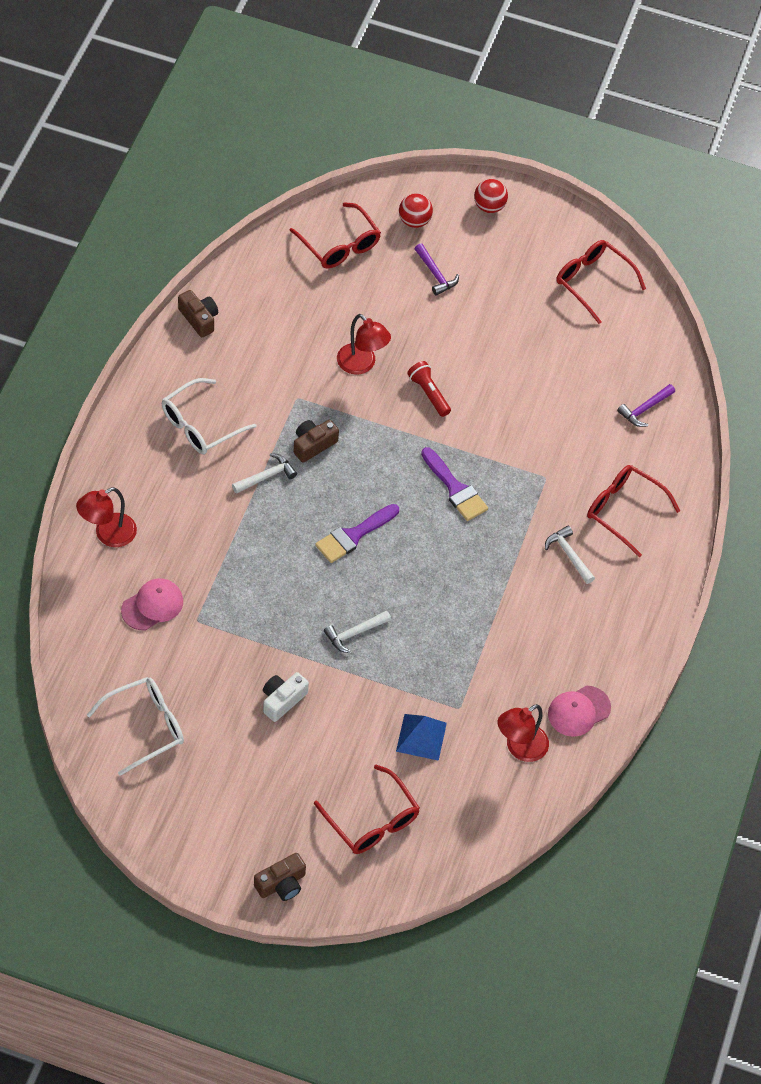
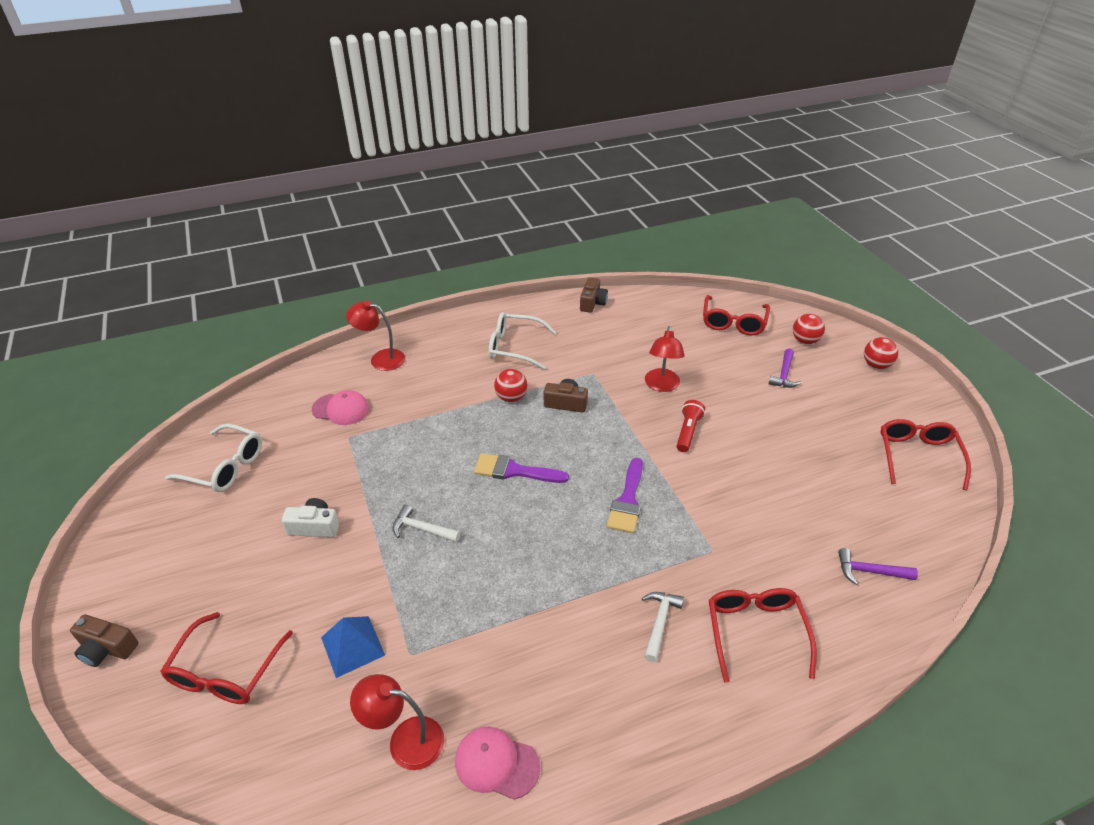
camera: 55 degrees right, 15 degrees down
(266, 476) = (511, 397): white hammer -> red ball

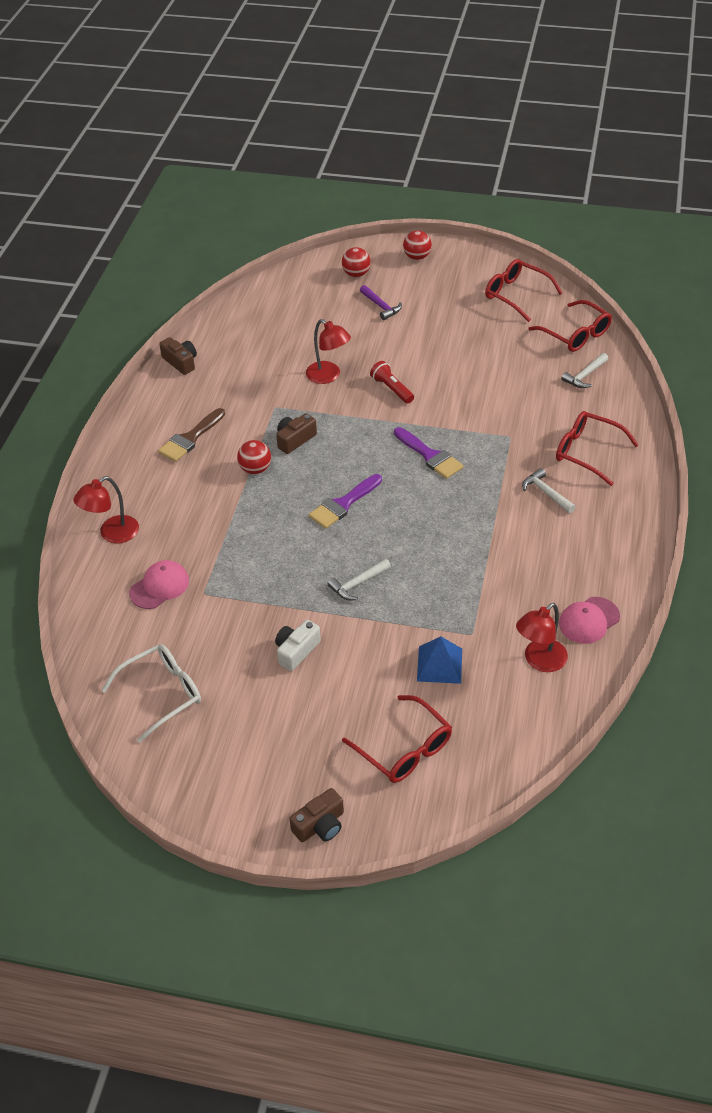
camera: 55 degrees left, 5 degrees up
(514, 347) = (190, 438): white glasses -> brown brush
(733, 322) = (295, 297): red glasses -> red glasses (575, 334)
(870, 571) = (585, 375): purple hammer -> white hammer

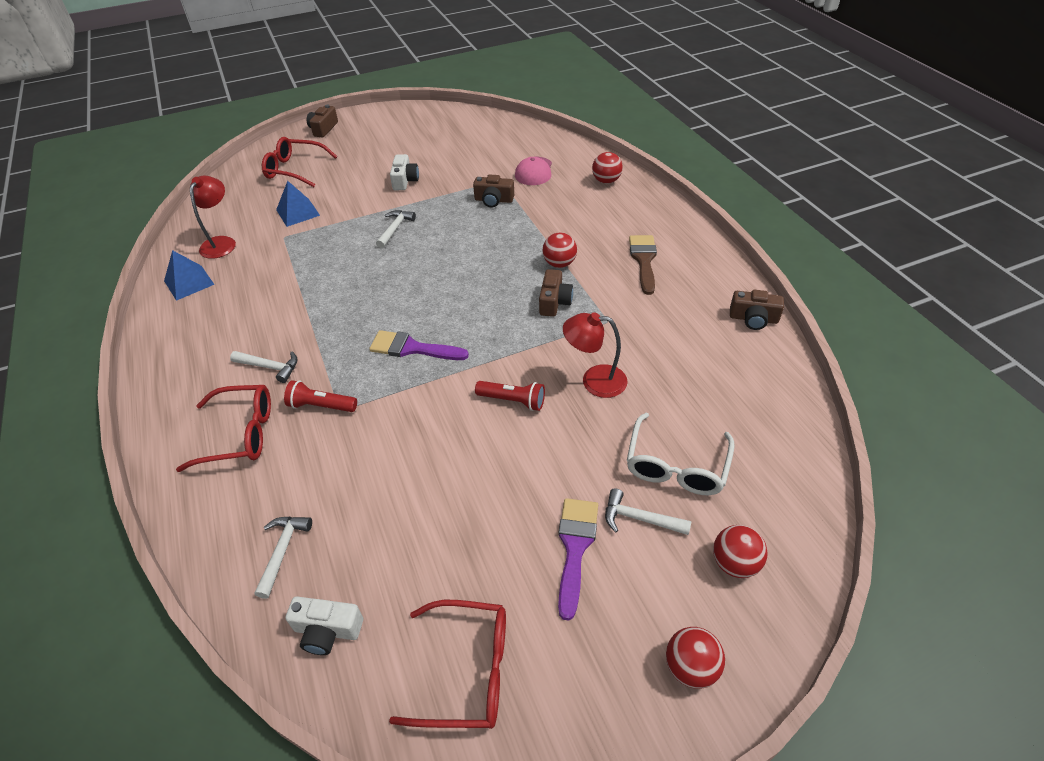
camera: 145 degrees right, 0 degrees up
(112, 534) = (606, 181): red lamp -> red ball
(162, 694) = (467, 134): white glasses -> white glasses (676, 466)
(236, 569) = (493, 200): none -> brown camera
(343, 504) = (457, 272): purple brush -> purple brush (575, 547)
(381, 306) = (640, 518): purple hammer -> white hammer
(521, 445) = (321, 406): none -> red flashlight
(575, 334) = (327, 630): red glasses -> white camera
(589, 620) = (189, 282): pink cap -> blue pyramid

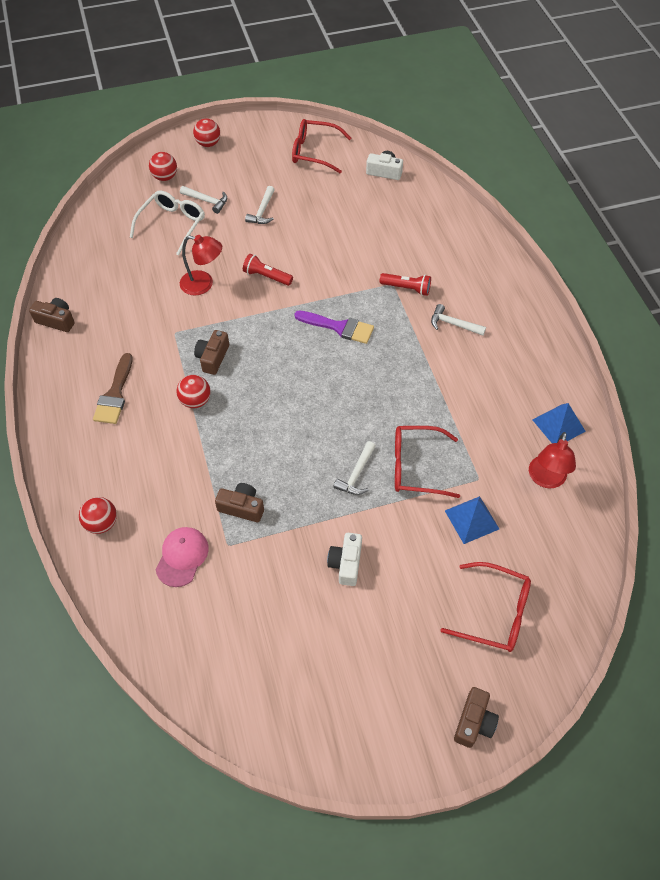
camera: 175 degrees left, 10 degrees up
(240, 434) = (461, 275): red glasses -> red glasses (416, 467)
(282, 551) = (415, 206): white hammer -> white hammer (262, 211)
(575, 547) = (248, 192): purple brush -> none

